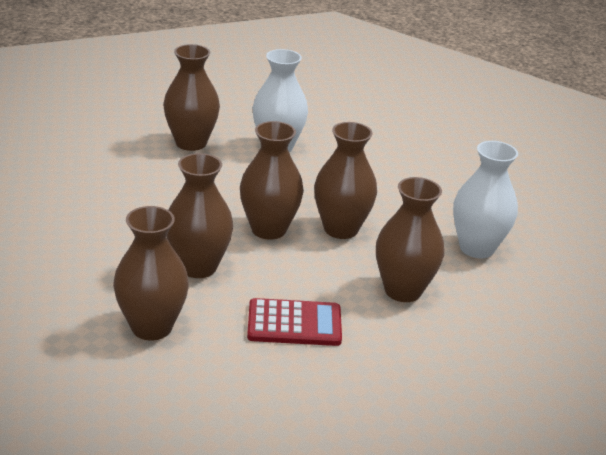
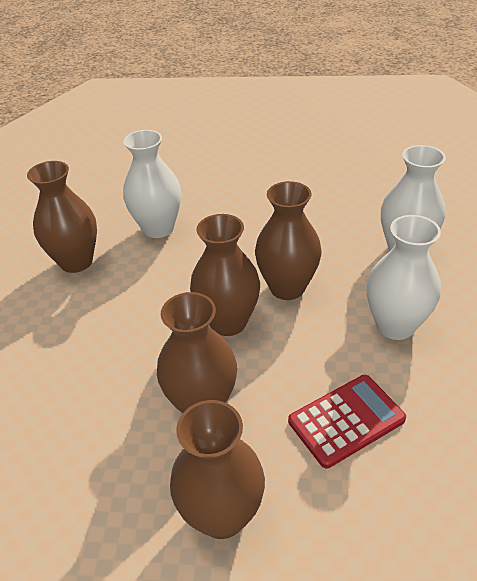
camera: 25 degrees left, 10 degrees up
(403, 290) = (395, 325): brown vase -> white vase

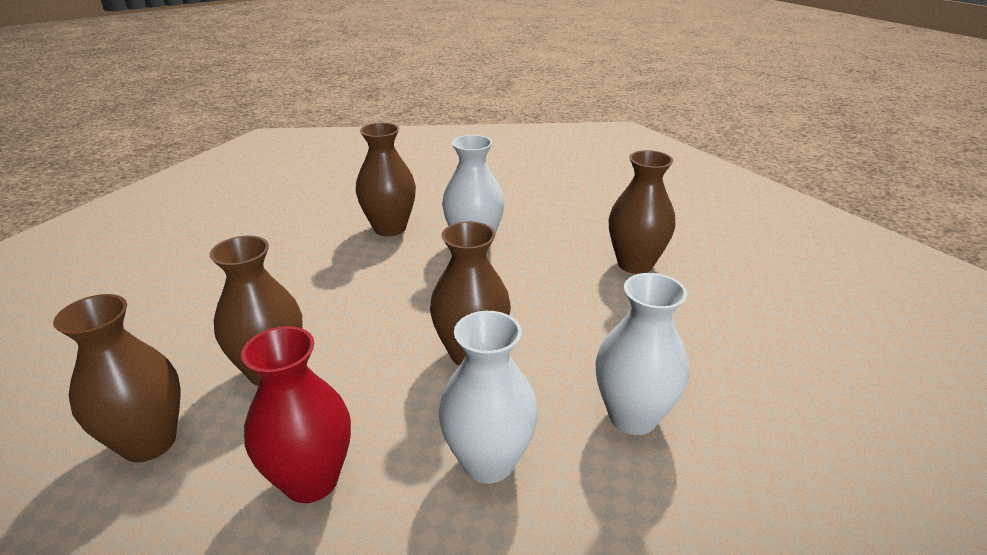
camera: 50 degrees right, 10 degrees down
(228, 322) = (388, 338): brown vase -> brown vase (635, 264)
(346, 420) = (311, 480): red calculator -> red vase

